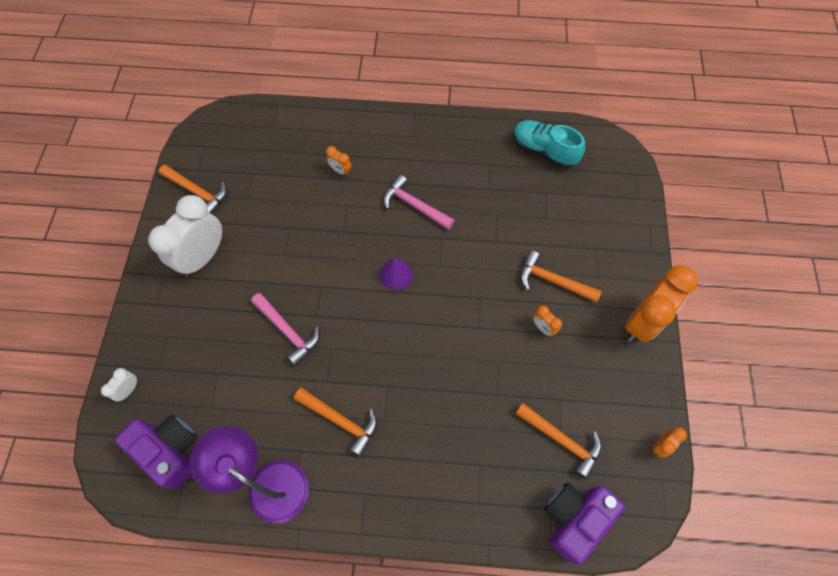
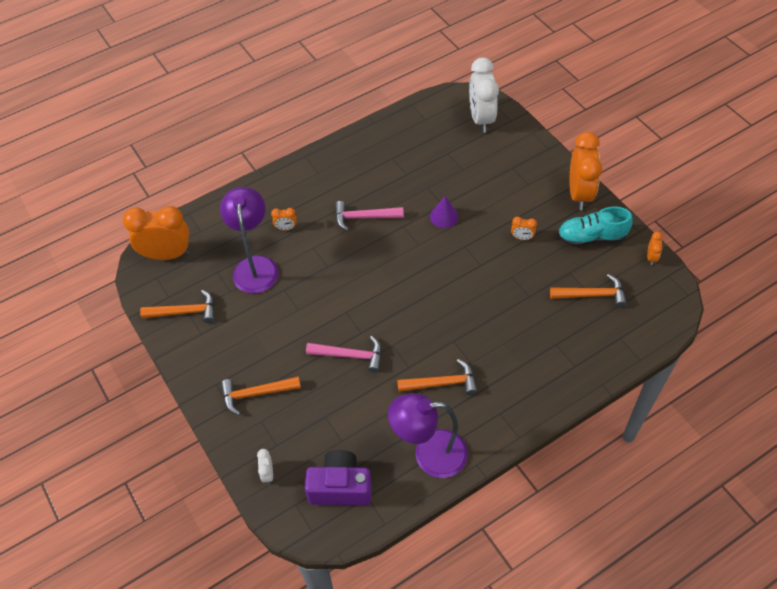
camera: 35 degrees left, 10 degrees down
(203, 257) = (235, 351): white clock -> white clock (481, 118)
(229, 131) = (167, 255): none -> orange clock
(286, 189) = (255, 266): none -> purple lamp
(396, 274) = (393, 269): purple cone -> purple cone (444, 216)
(543, 151) = (422, 127): turquoise shoe -> turquoise shoe (591, 237)
(553, 281) = (502, 205): orange hammer -> orange hammer (256, 394)
(574, 518) = (638, 333): purple camera -> none

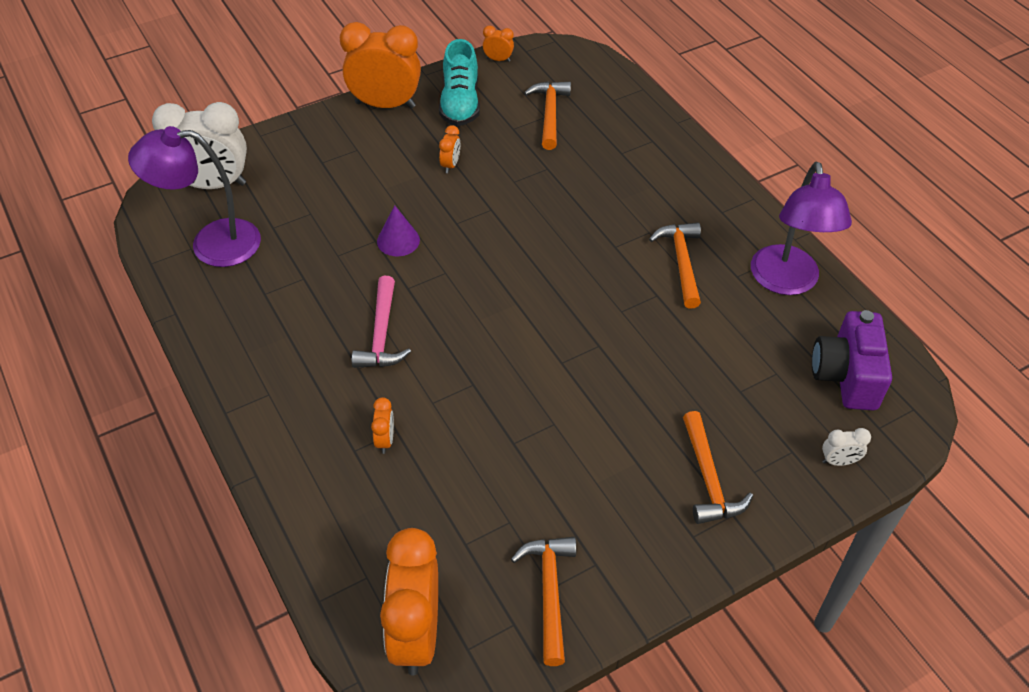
camera: 90 degrees left, 5 degrees down
(255, 266) = (460, 485): purple lamp -> purple lamp (211, 244)
(350, 355) = (639, 359): pink hammer -> none

